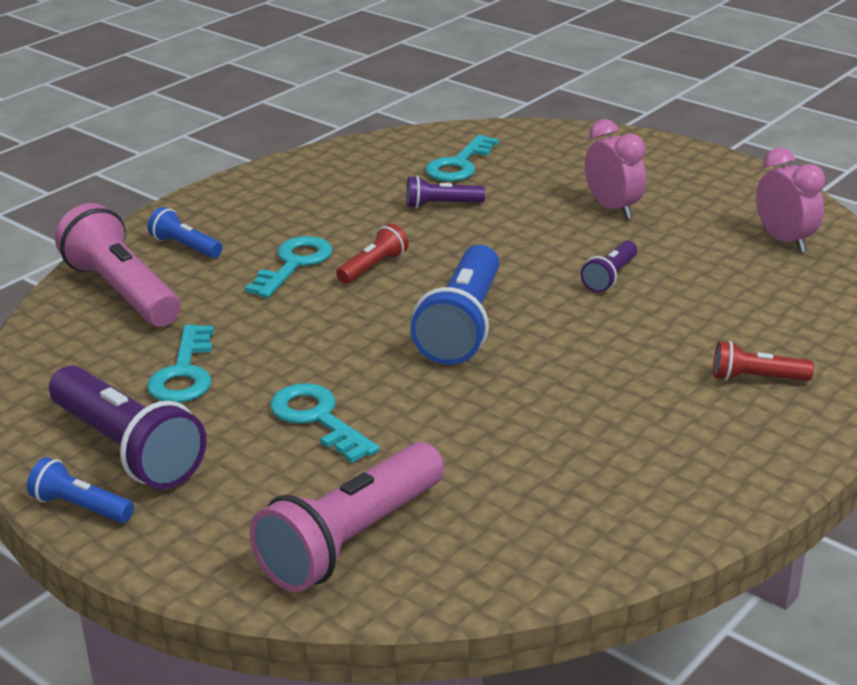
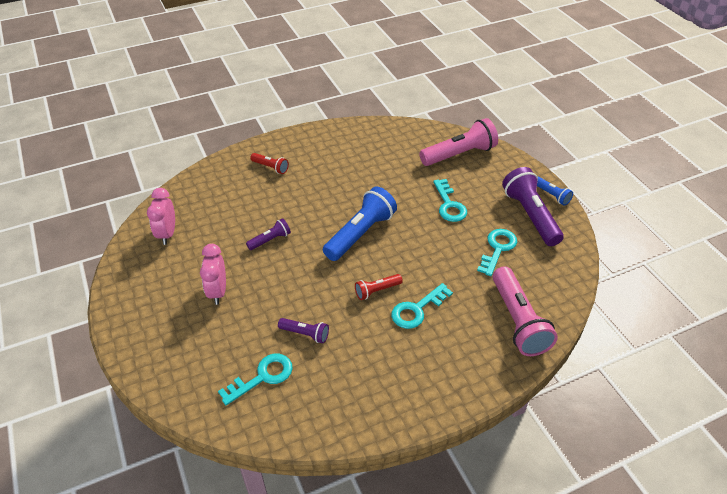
camera: 155 degrees left, 15 degrees up
(185, 246) = (473, 351): blue flashlight -> none

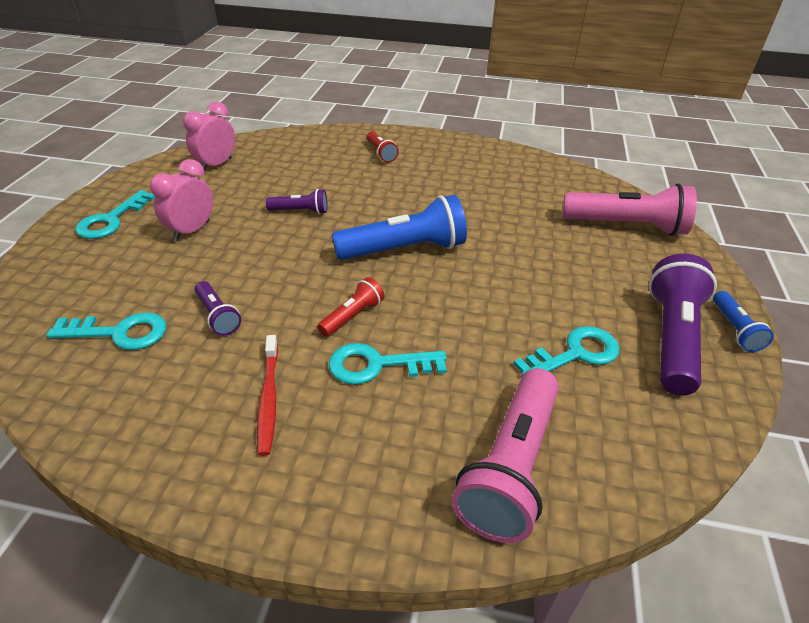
camera: 35 degrees right, 5 degrees down
(377, 290) = (352, 316): red flashlight -> red flashlight turned 120 degrees clockwise
(385, 359) = (268, 399): none -> red toothbrush
(449, 205) = (554, 271): turquoise key -> turquoise key (111, 220)

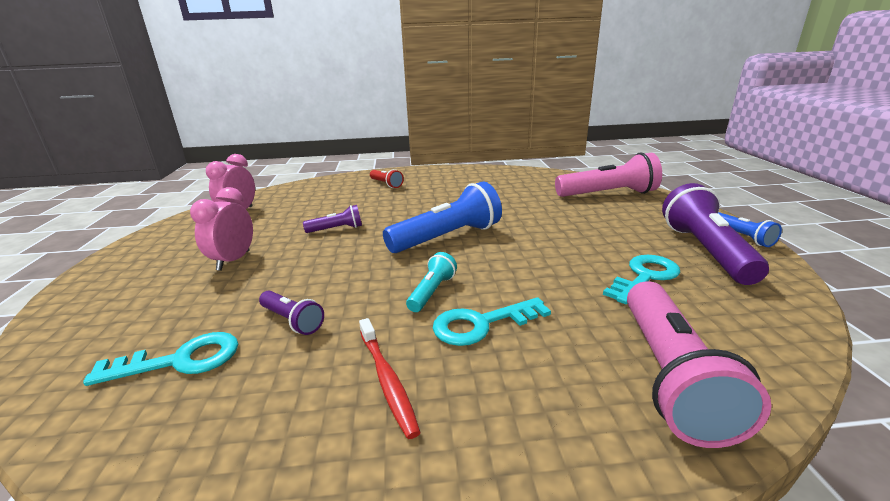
camera: 15 degrees left, 15 degrees down
(111, 220) = (140, 268): turquoise key -> none
(352, 316) = (432, 292): red flashlight -> turquoise flashlight

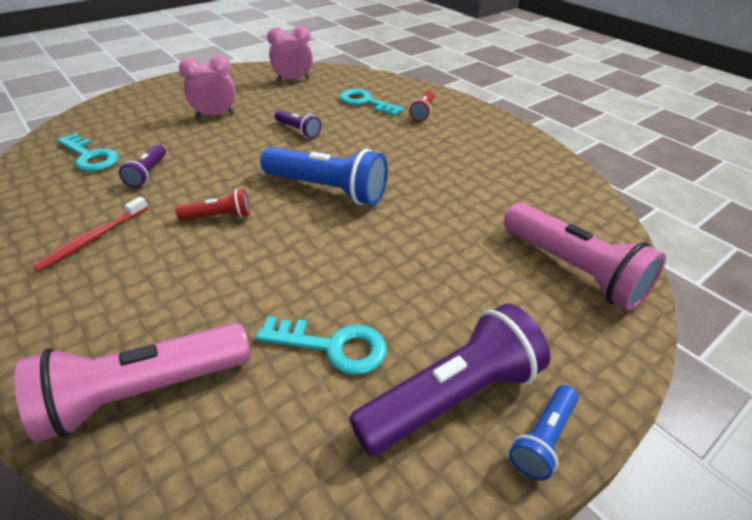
camera: 55 degrees right, 15 degrees up
(432, 292) = (219, 217): turquoise flashlight -> red flashlight
(481, 324) = (181, 258): turquoise key -> turquoise key (366, 102)

